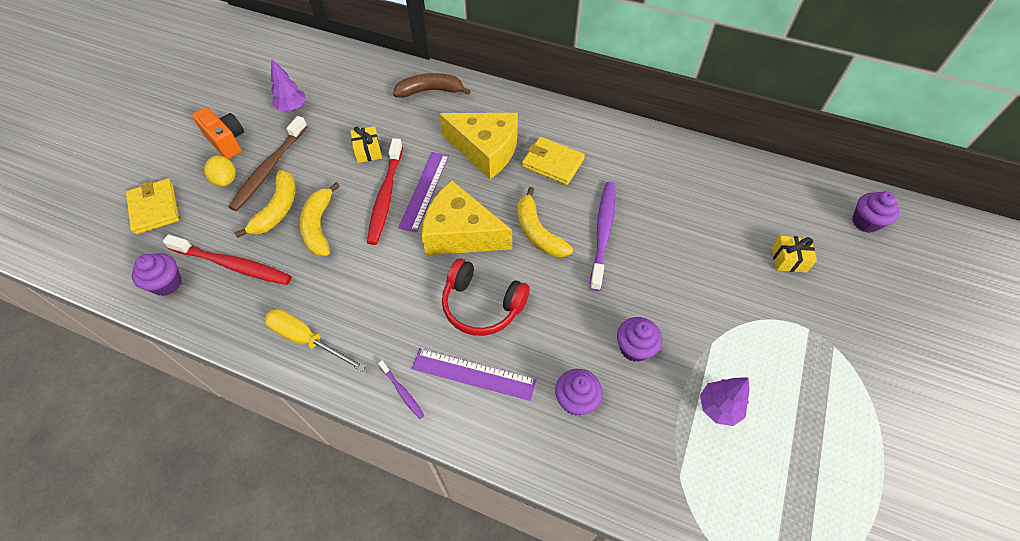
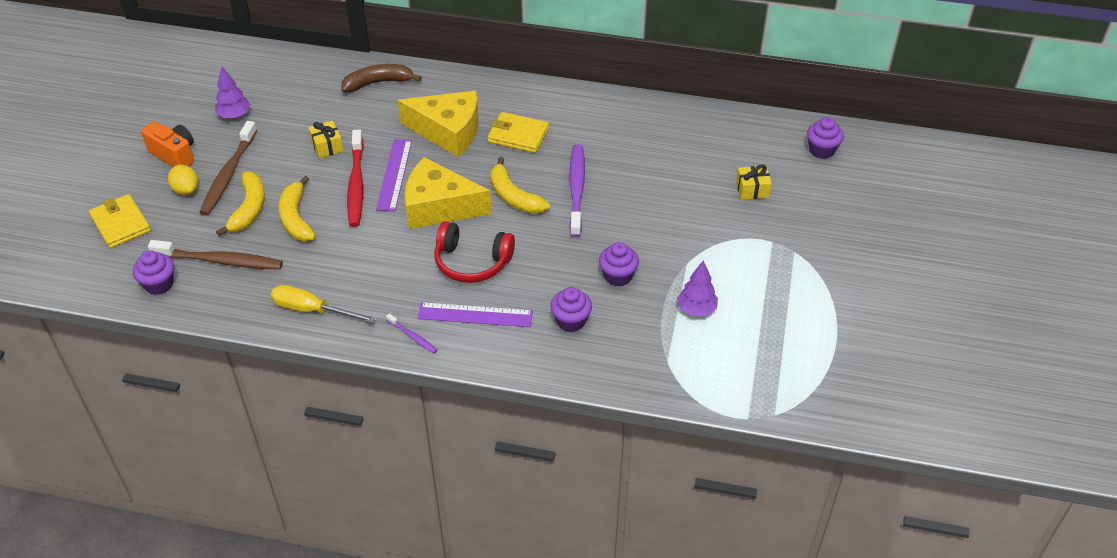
camera: 10 degrees left, 10 degrees down
(233, 265) = (220, 261): red toothbrush -> brown toothbrush

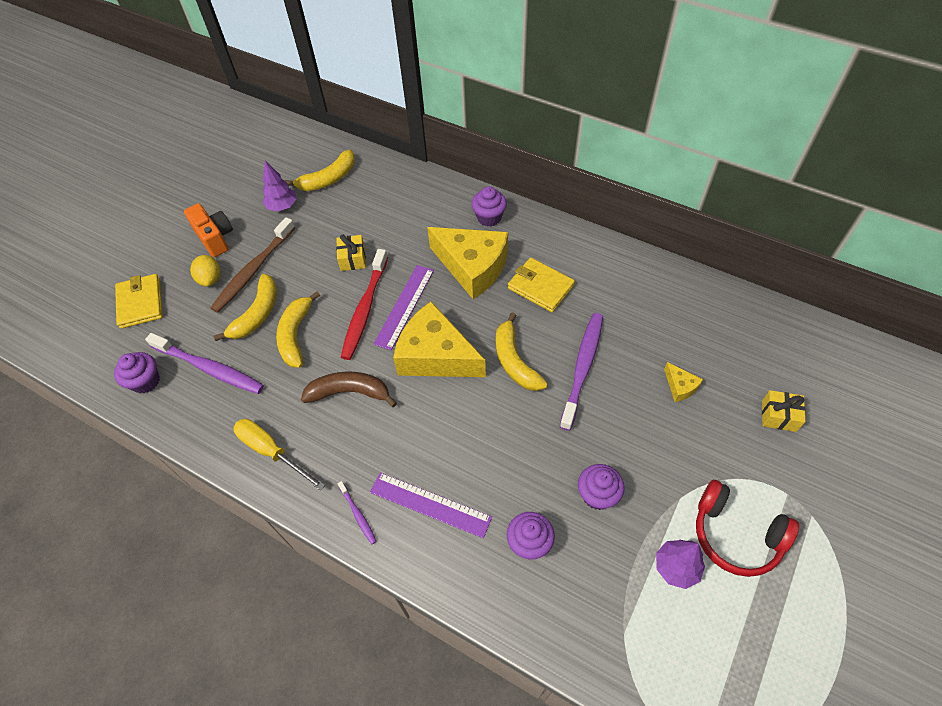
camera: 20 degrees right, 10 degrees up
(220, 261) = (209, 368): brown toothbrush -> purple toothbrush
(273, 83) = (328, 179): none -> yellow banana
(378, 83) = (423, 197): brown banana -> brown banana (349, 392)
(472, 262) = (447, 433): red headphones -> red headphones (736, 535)
(665, 186) = (680, 386): none -> yellow cheese
(821, 150) = (872, 381): purple cupcake -> purple cupcake (489, 217)

